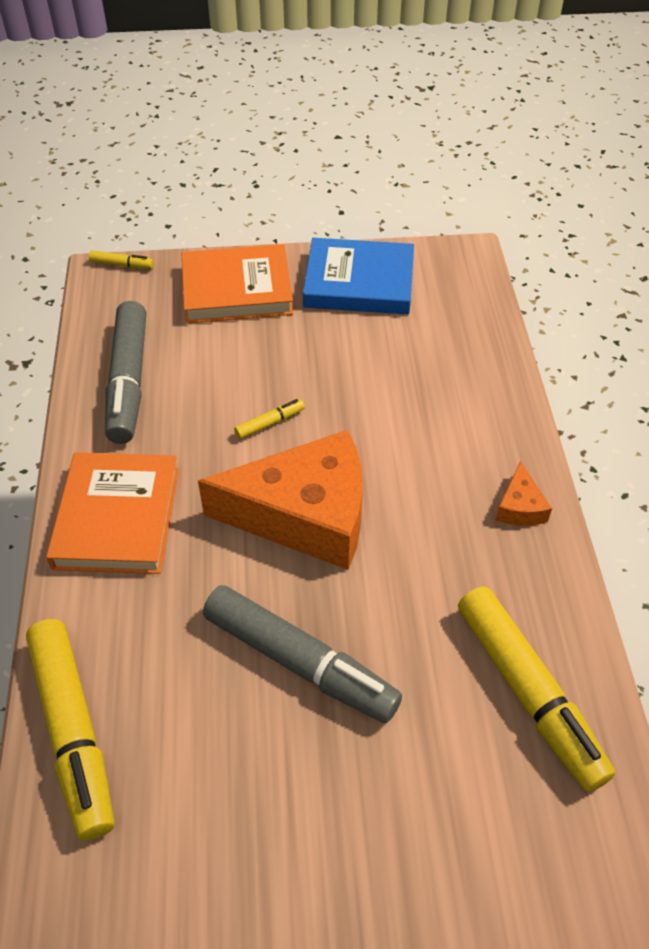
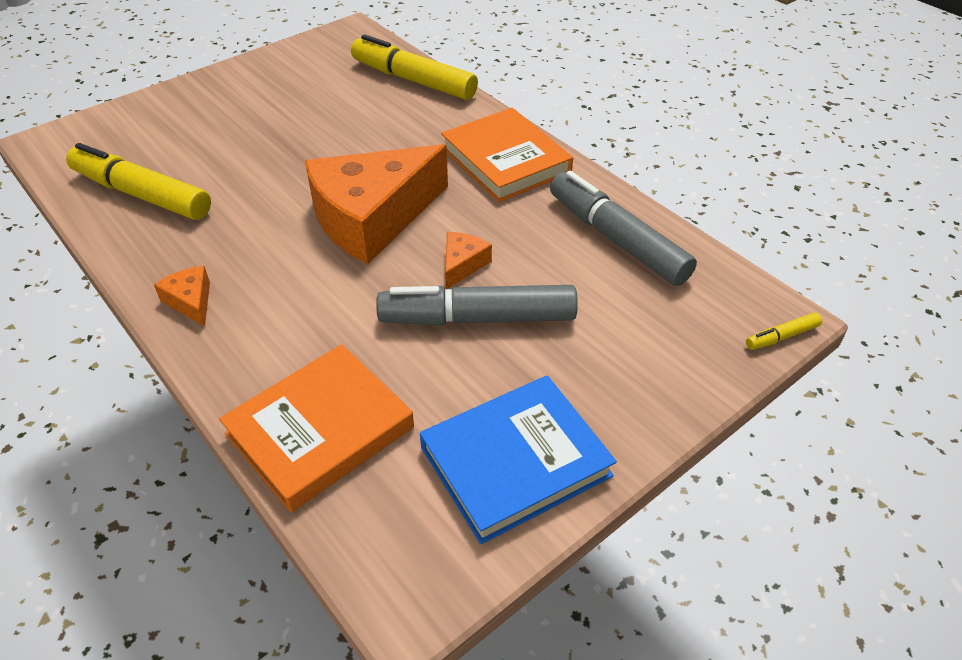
camera: 145 degrees right, 5 degrees down
(237, 290) = (636, 373): orange book -> orange book (320, 430)
(270, 423) = (462, 264): yellow marker -> orange cheese
(299, 662) = (309, 149): grey marker -> grey marker (477, 318)

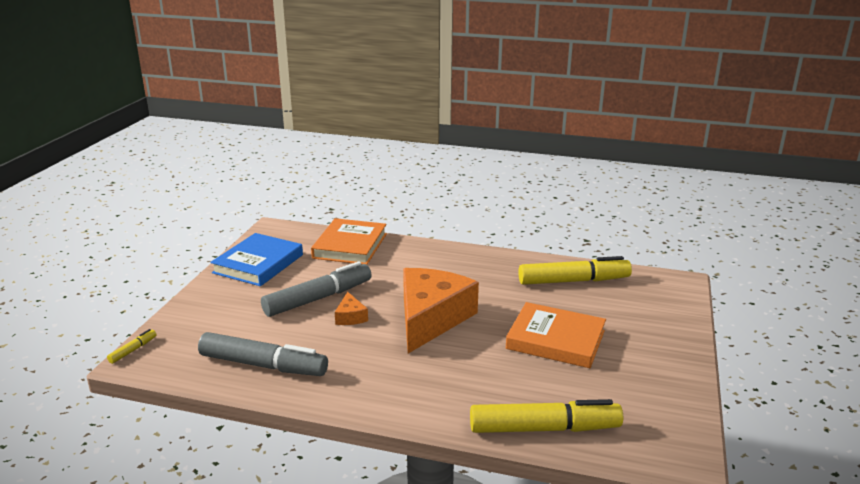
camera: 145 degrees right, 20 degrees down
(190, 301) = (466, 257): orange cheese -> none
(505, 160) = (386, 388): orange book -> orange book (555, 340)

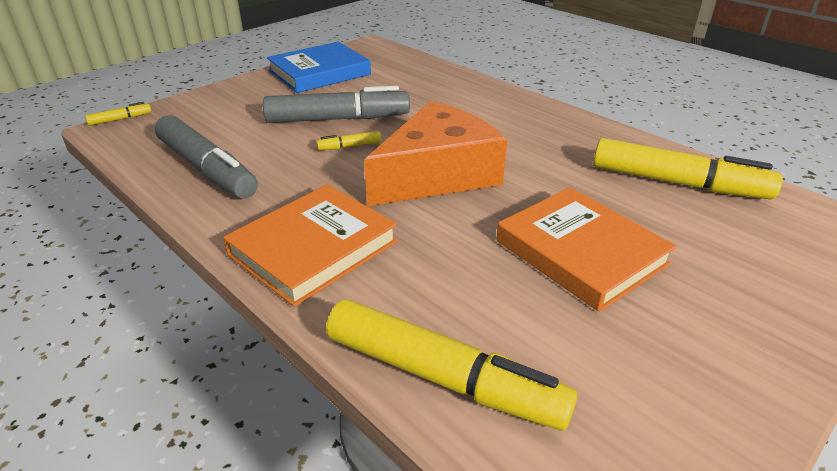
camera: 30 degrees right, 10 degrees up
(350, 246) = (428, 77): orange book -> orange book (313, 248)
(350, 317) = (349, 146): orange cheese -> yellow marker

